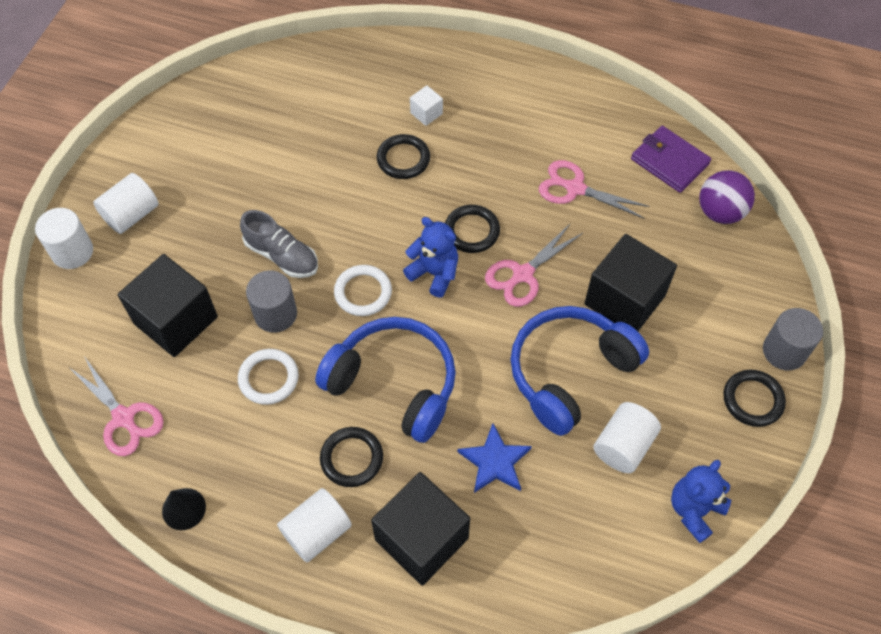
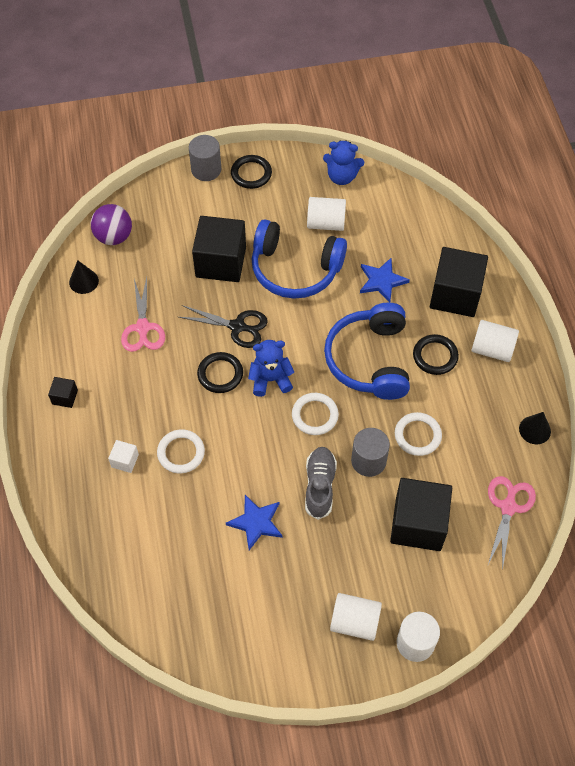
camera: 120 degrees left, 0 degrees up
(286, 185) = (256, 522): none -> blue star
(403, 159) = (181, 453): black ring -> white ring
(434, 273) = (270, 379): blue teddy bear -> blue teddy bear turned 75 degrees clockwise
(523, 274) = (237, 326): pink scissors -> black scissors
(530, 94) = (65, 397): none -> black cube
(669, 161) = (83, 281): purple wallet -> black cone

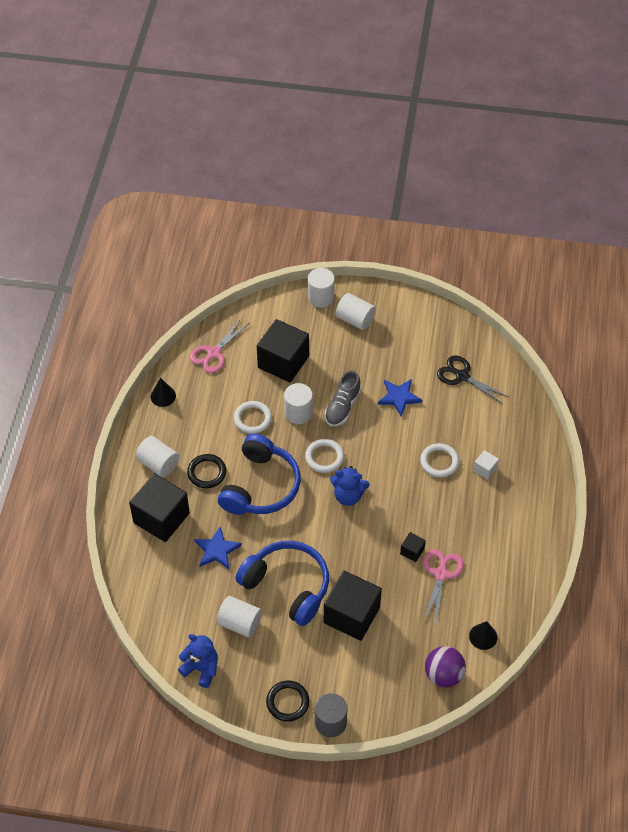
camera: 160 degrees left, 5 degrees down
(65, 397) = (522, 534): black cube -> black cube (412, 551)
(220, 374) = (387, 513): black ring -> none
(237, 326) = (359, 549): black scissors -> black scissors (462, 376)
(368, 461) = (298, 413): grey cylinder -> white cylinder

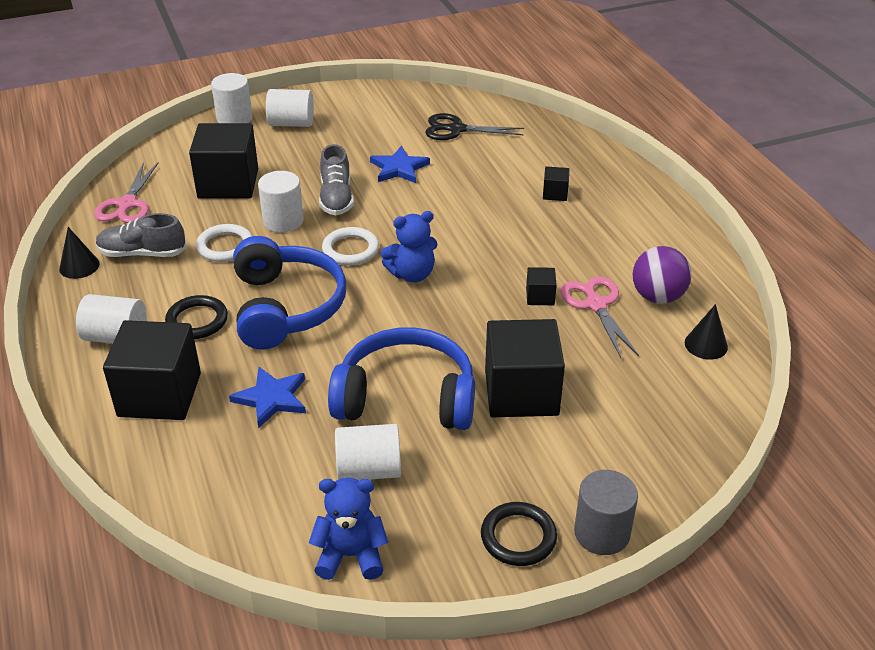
camera: 30 degrees left, 15 degrees down
(203, 402) = (142, 253): none -> grey shoe
(439, 462) = (496, 205): white ring -> none
(443, 675) = (698, 405): purple ball -> purple ball (657, 297)
(485, 469) = (555, 193): white cube -> black cube

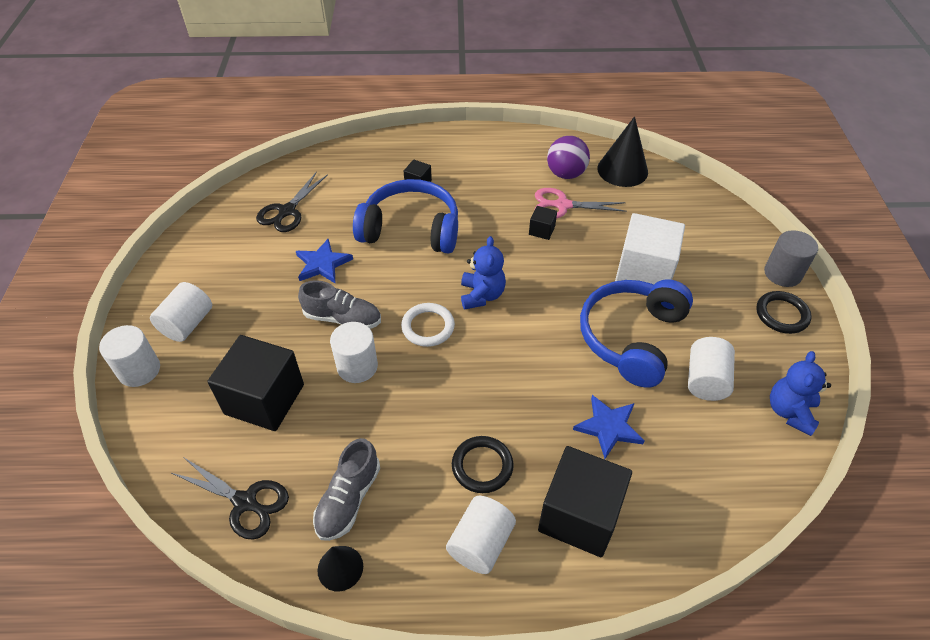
camera: 70 degrees left, 10 degrees up
(127, 204) = (245, 502): pink scissors -> black scissors
(225, 246) = (374, 422): white ring -> none
(286, 307) = (490, 391): blue headphones -> blue headphones (411, 229)
(521, 392) = (644, 272): black cube -> white cube
(706, 345) = (622, 170): black cone -> black cone, size x1.71

